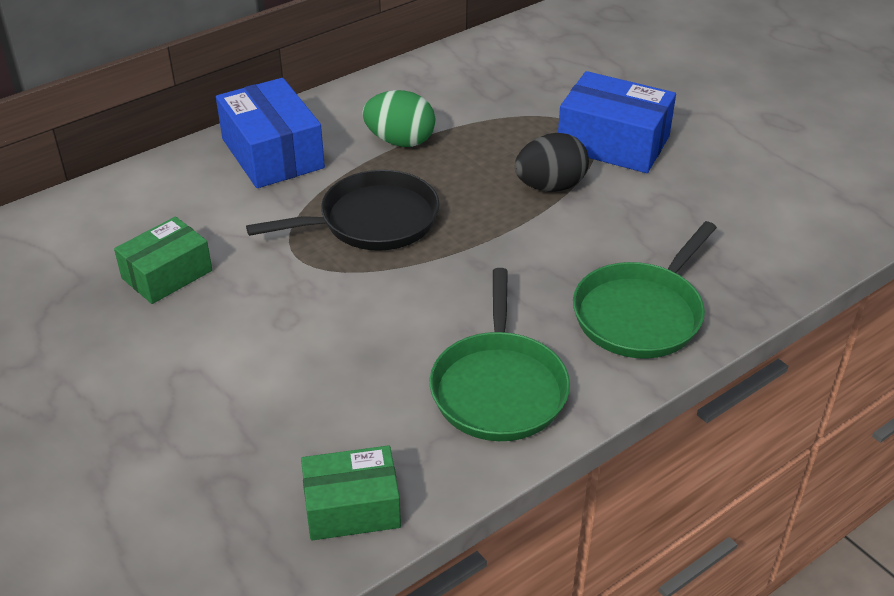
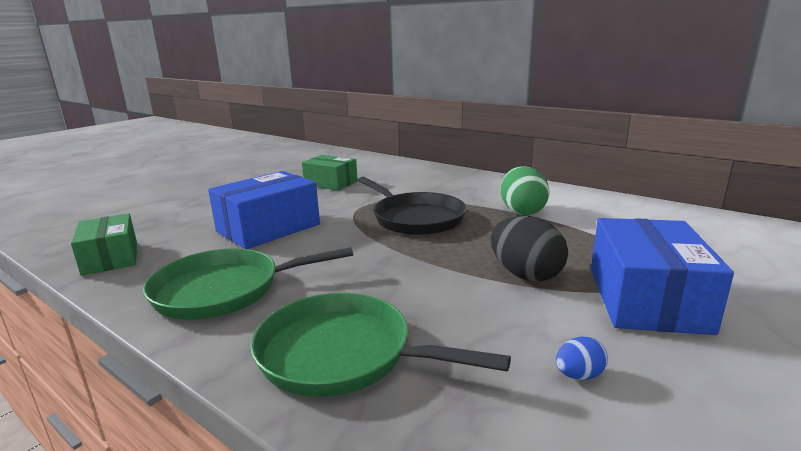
camera: 75 degrees right, 20 degrees down
(272, 153) = (465, 184): blue box -> blue box (268, 228)
(695, 209) = (578, 375): none -> blue egg

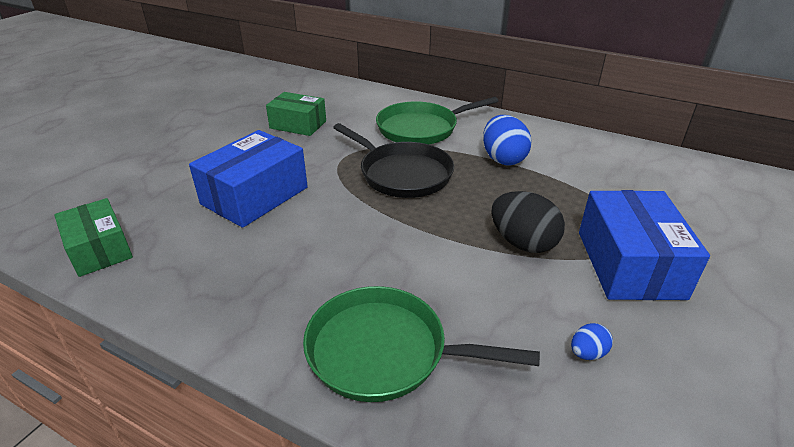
camera: 10 degrees left, 15 degrees up
(223, 290) = (242, 285): green pan -> green pan (421, 128)
(522, 211) = (503, 159): green egg -> blue egg

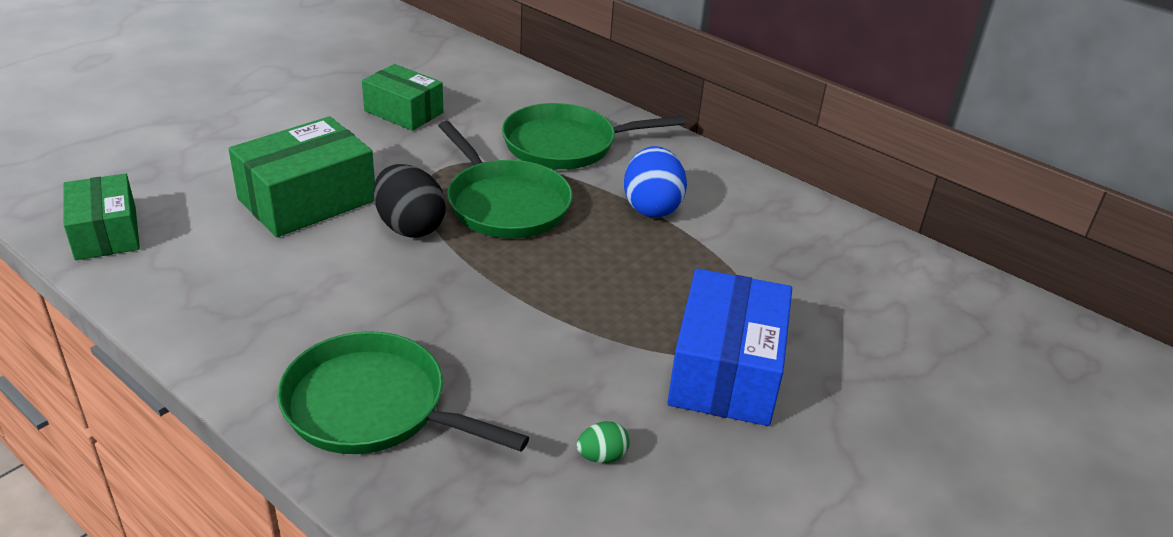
camera: 10 degrees right, 0 degrees up
(255, 196) = (307, 200): blue box -> green box
(402, 174) = (505, 204): black pan -> green pan
(523, 243) = (607, 320): black egg -> black egg (410, 227)
(587, 353) = (602, 456): blue egg -> green egg

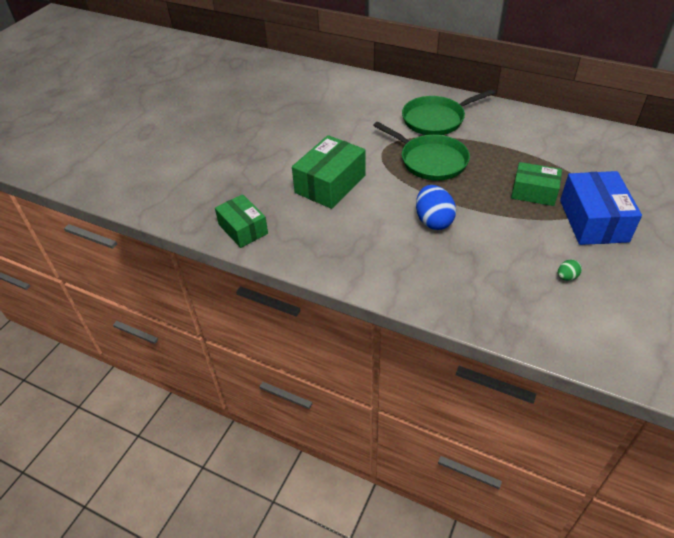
camera: 10 degrees left, 10 degrees up
(372, 406) = (446, 282): green pan -> none
(404, 112) = (339, 121): green box -> green box (534, 192)
(410, 227) = (393, 185): black egg -> none
(651, 207) = (502, 144): blue egg -> blue egg (433, 221)

